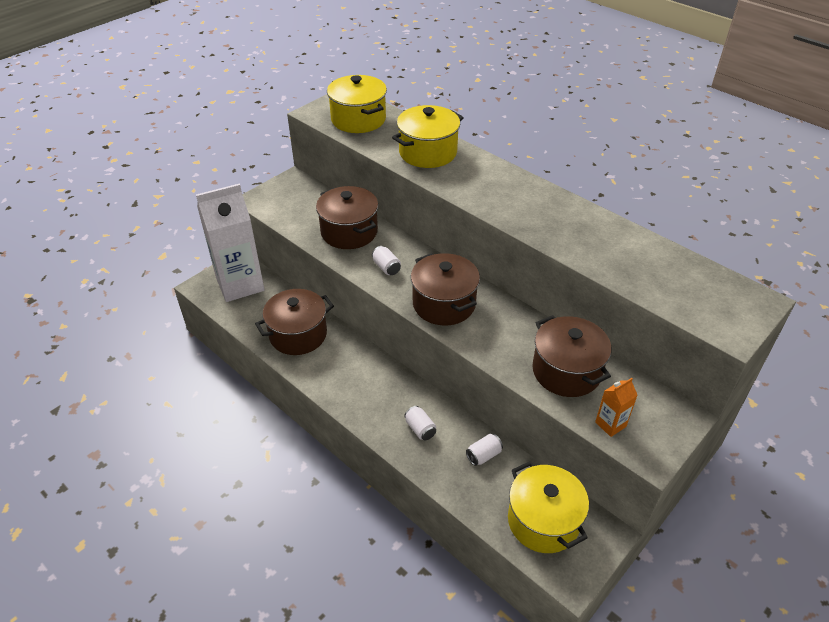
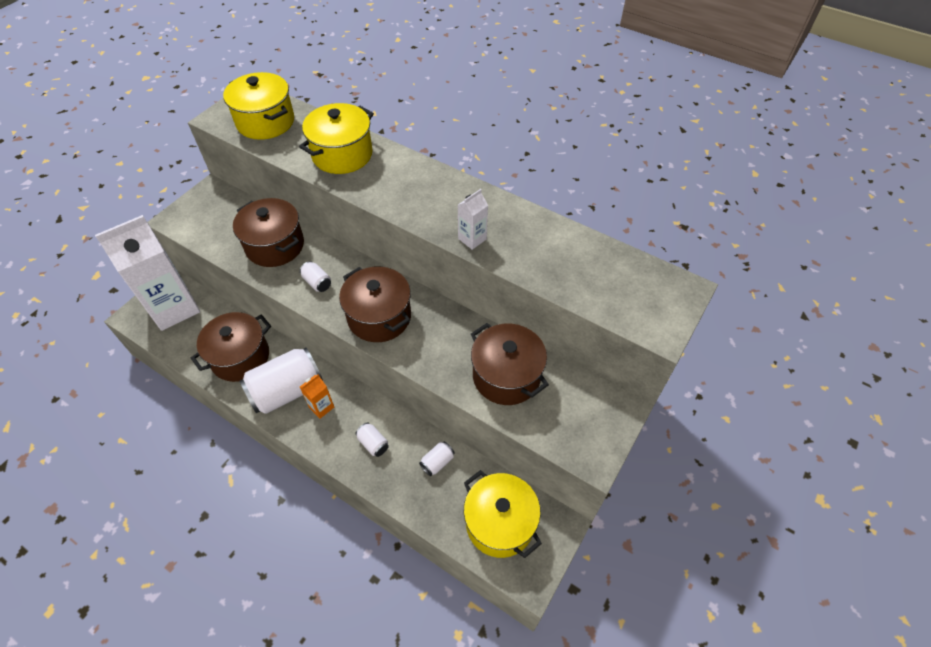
camera: 10 degrees left, 10 degrees up
(340, 370) = (287, 391): none -> white can
(547, 234) = (472, 239): none -> white carton
(610, 424) = (553, 429): orange carton -> orange carton (321, 407)

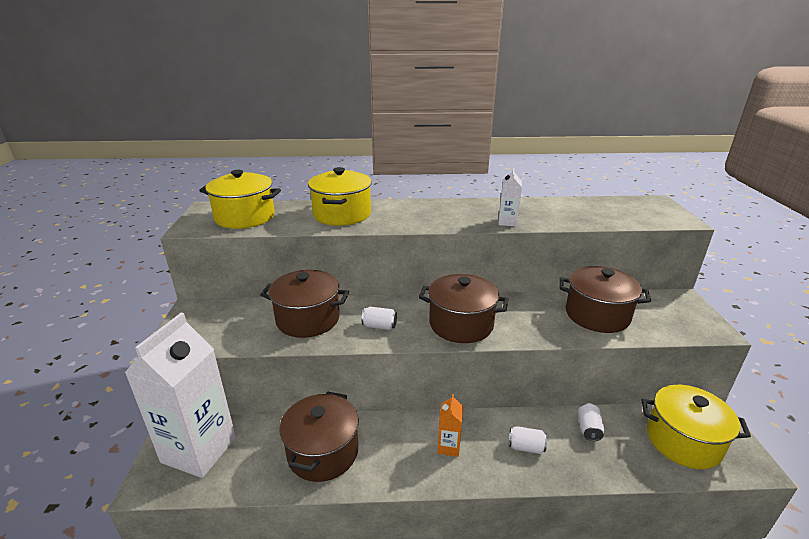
camera: 35 degrees left, 25 degrees down
(287, 391) = (402, 453): white can -> none

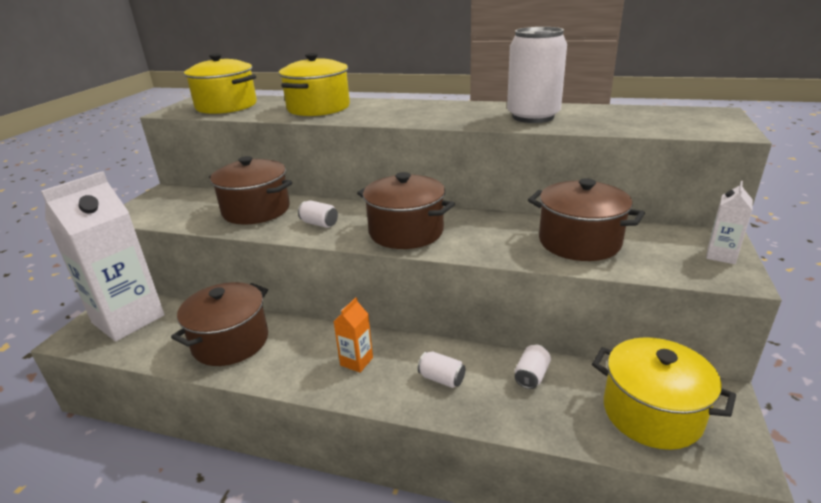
camera: 20 degrees right, 0 degrees up
(507, 222) = (490, 122): white carton -> white carton (721, 255)
(535, 214) = (533, 117): none -> white can

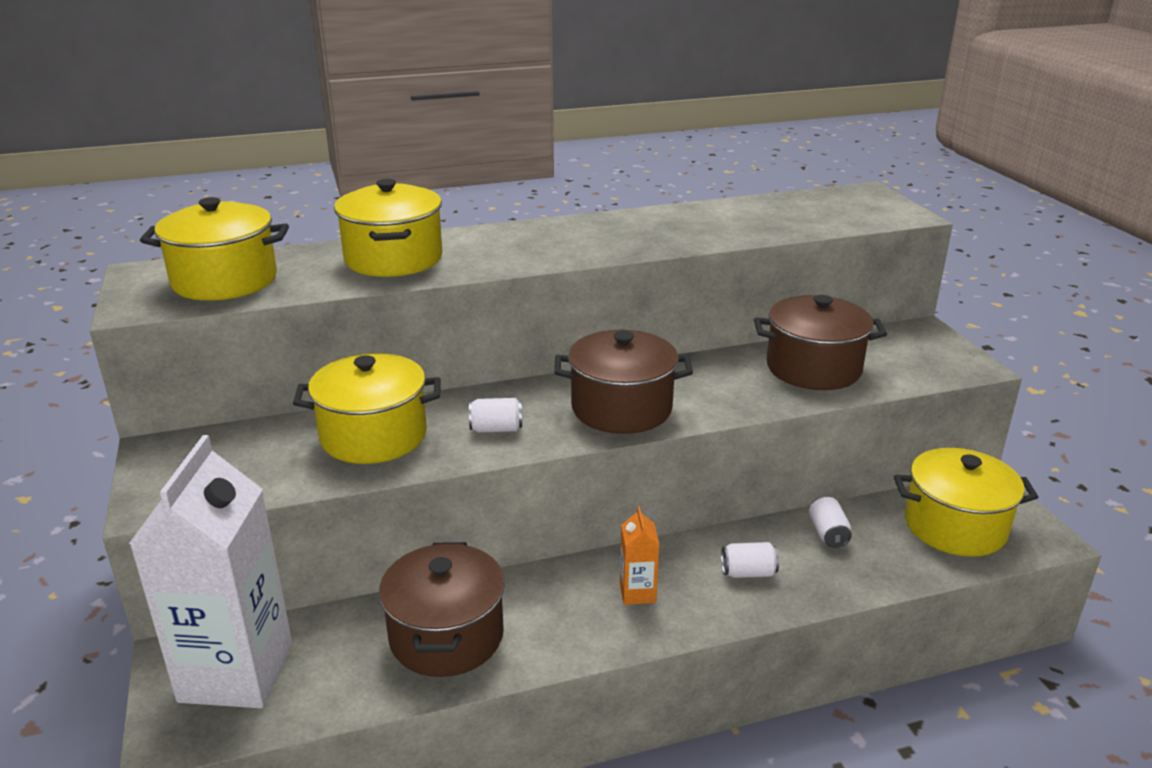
camera: 35 degrees left, 0 degrees up
(256, 210) = (373, 436): brown pot -> yellow pot
(533, 117) = (699, 227): white can -> none
(721, 255) = (942, 348): white carton -> none

